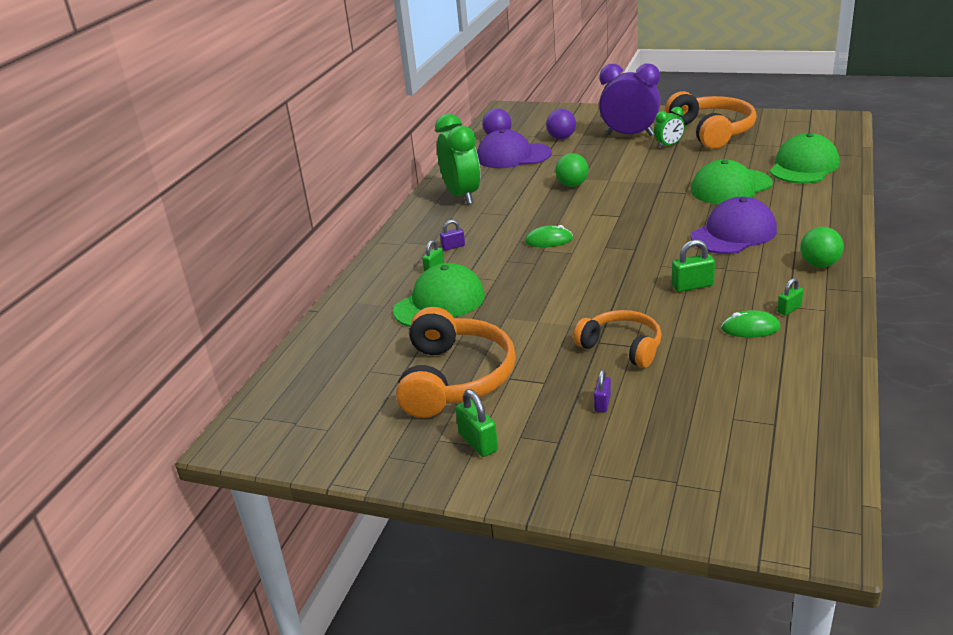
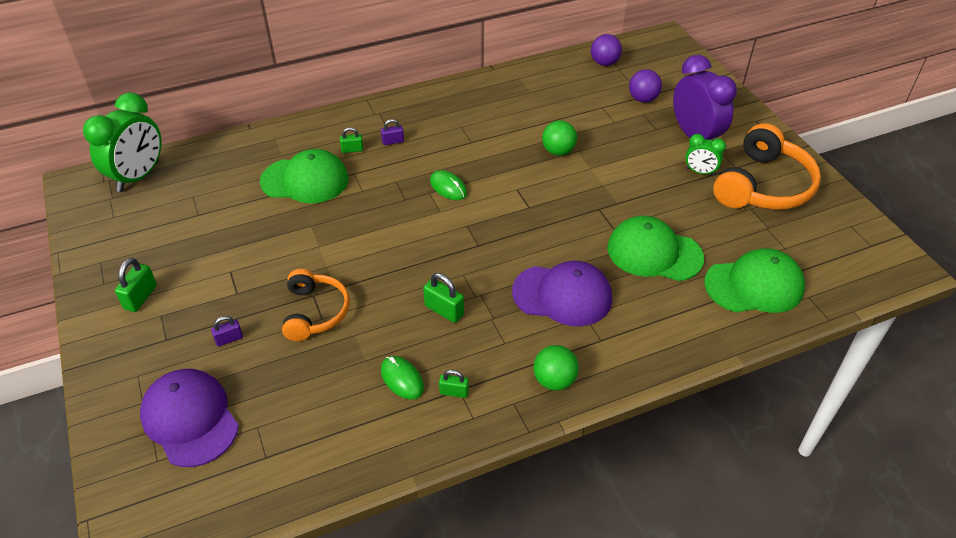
camera: 45 degrees right, 15 degrees up
(453, 247) = (393, 141): purple padlock -> purple padlock turned 45 degrees counterclockwise
(455, 378) = (210, 243): orange headphones -> none
(462, 196) = (479, 101): green clock -> green clock (138, 176)
(513, 156) = (577, 90): purple cap -> purple cap (190, 419)

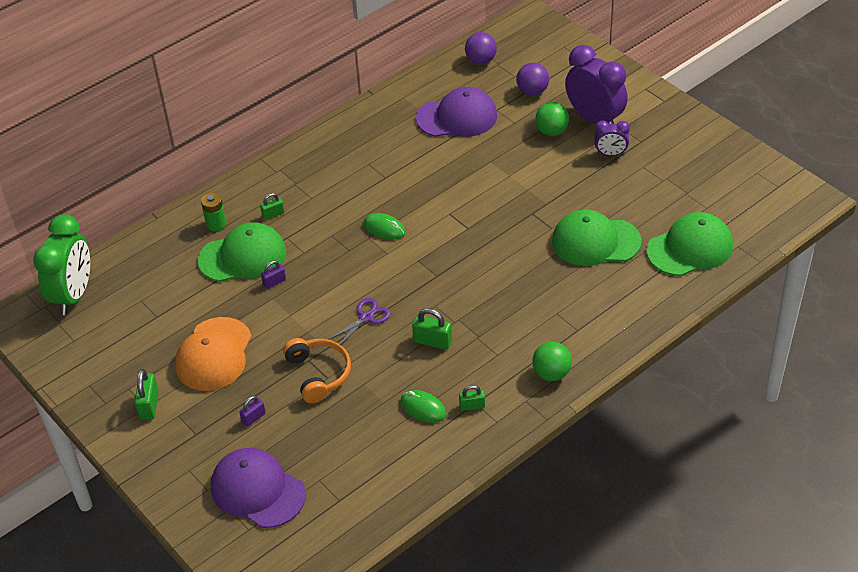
camera: 15 degrees left, 0 degrees up
(228, 264) = (214, 354): none -> orange cap
(297, 146) = (216, 224): none -> green battery
(390, 268) = (366, 317): none -> purple scissors
(393, 141) = (309, 196): purple padlock -> purple padlock (274, 282)
(558, 151) = (472, 166): green ball -> green ball (551, 131)
(562, 295) = (530, 300): purple cap -> purple cap (457, 117)
(700, 172) = (610, 154): green clock -> purple clock
(763, 186) = (671, 153): orange headphones -> none

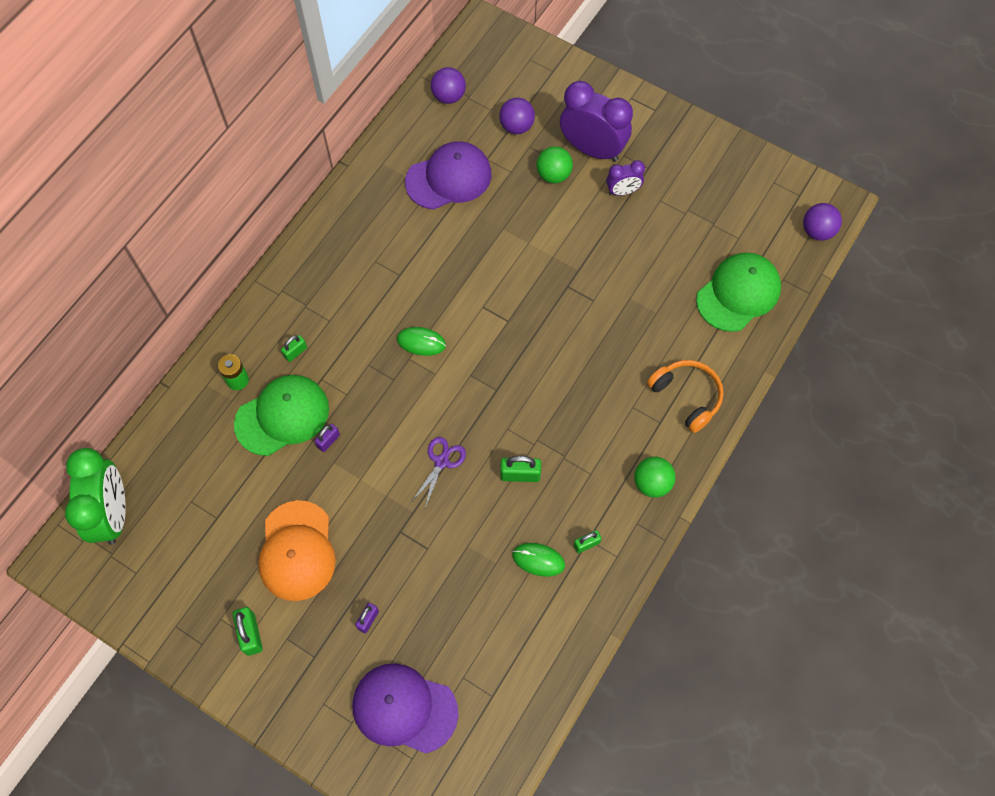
camera: 20 degrees left, 20 degrees up
(318, 374) = (417, 546): orange headphones -> orange headphones (687, 396)
(595, 241) = (643, 307): green cap -> none
(785, 216) = (817, 231): none -> purple ball

